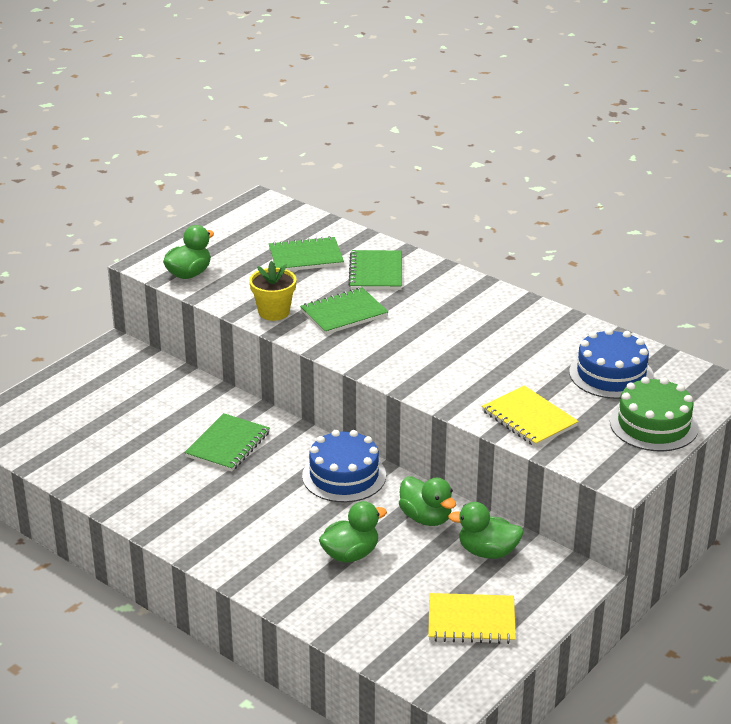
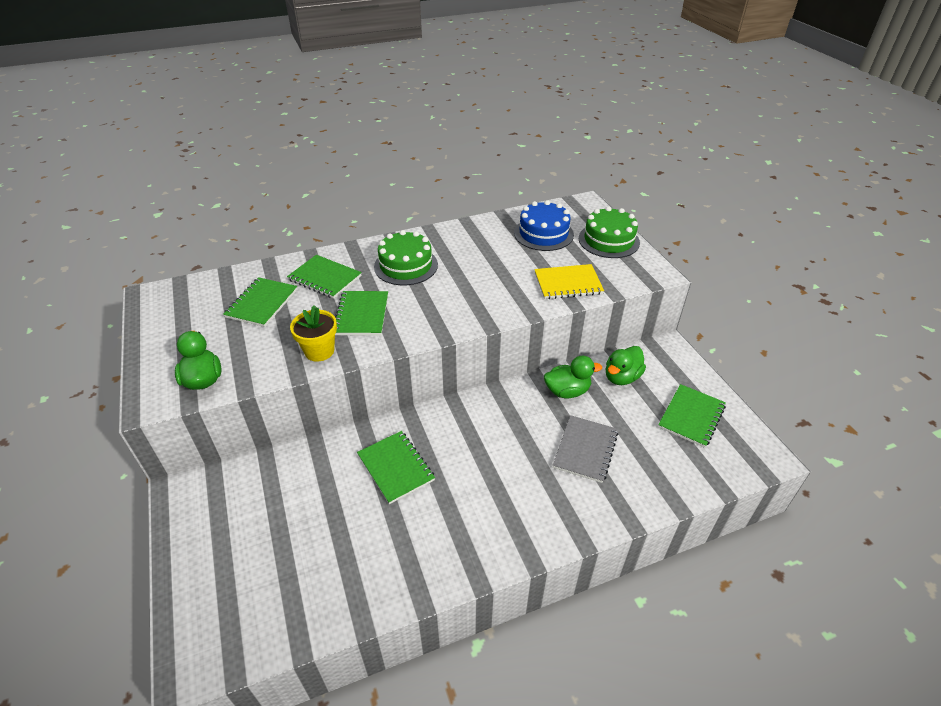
camera: 60 degrees left, 10 degrees up
(344, 476) = (489, 413): blue cake -> none
(350, 554) = (585, 450): green duck -> grey notebook
(446, 308) = (406, 265): none -> green cake
(471, 621) = (691, 416): yellow notebook -> green notebook

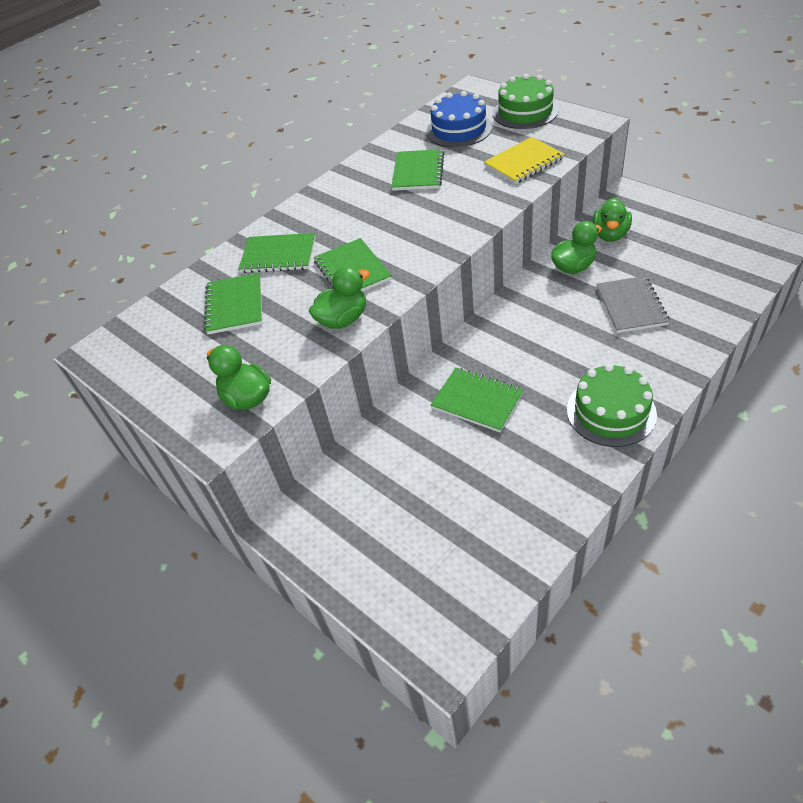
camera: 20 degrees left, 5 degrees up
(319, 351) = (343, 319): yellow flower pot -> green duck
(406, 265) = (352, 210): green cake -> green cake (611, 412)
(691, 416) = (694, 240): green notebook -> green notebook (418, 172)

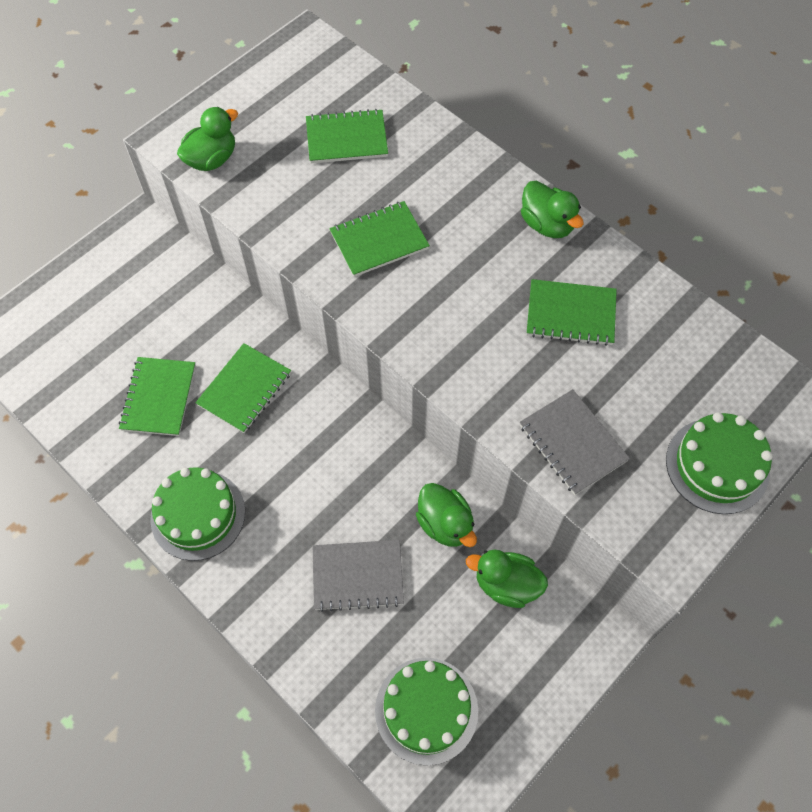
camera: 85 degrees right, 15 degrees up
(278, 255) = (423, 171): green notebook -> green notebook (159, 397)
(343, 319) = (300, 232): green duck -> green duck (547, 224)
(459, 129) = (676, 371): blue cake -> none
(523, 162) = (572, 443): yellow notebook -> grey notebook
(717, 260) = (426, 710): none -> green cake

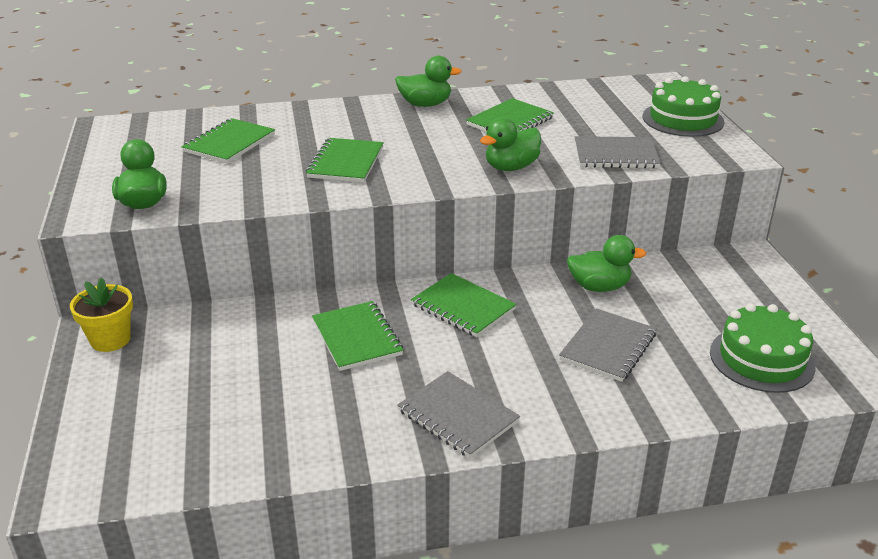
camera: 55 degrees left, 30 degrees down
(138, 242) = (110, 339): none -> yellow flower pot
(159, 397) = (301, 392): green notebook -> green notebook (463, 307)
(198, 515) = (458, 416): green cake -> grey notebook
(506, 584) = (677, 280): green duck -> green duck (511, 167)

